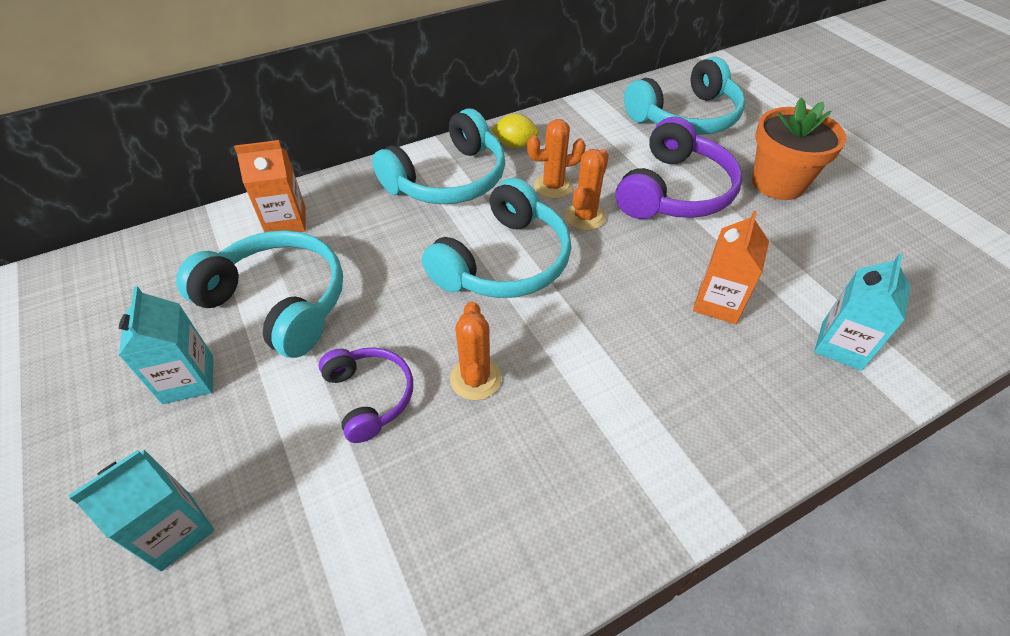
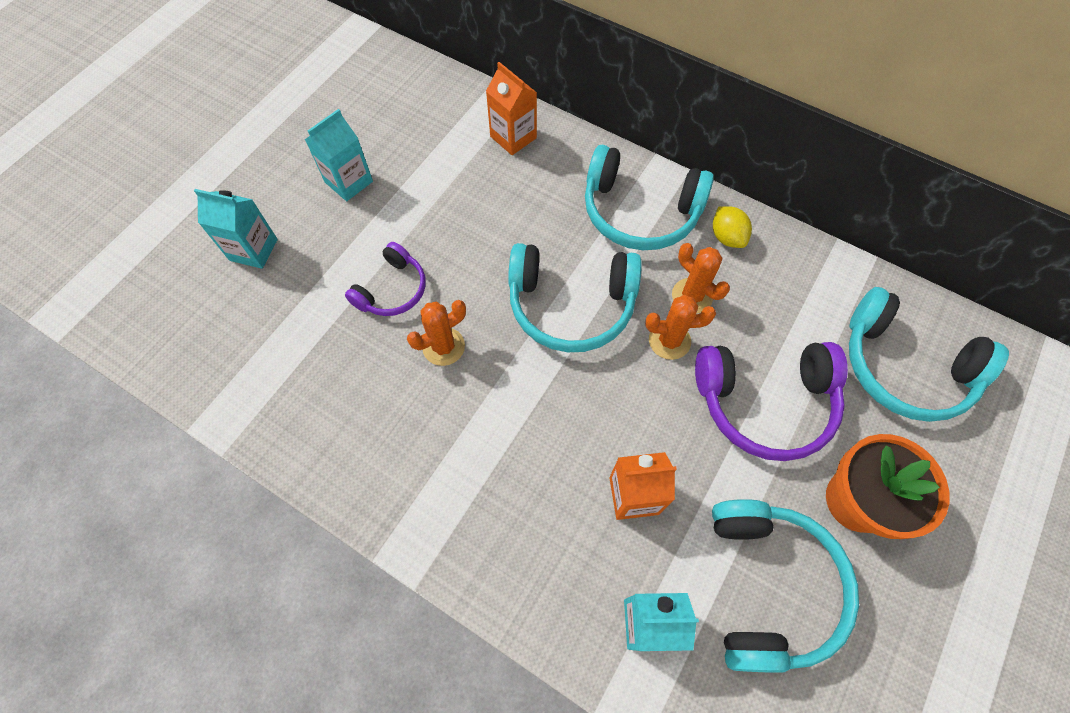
camera: 60 degrees right, 15 degrees up
(279, 302) = (436, 186): turquoise headphones -> turquoise headphones (769, 586)

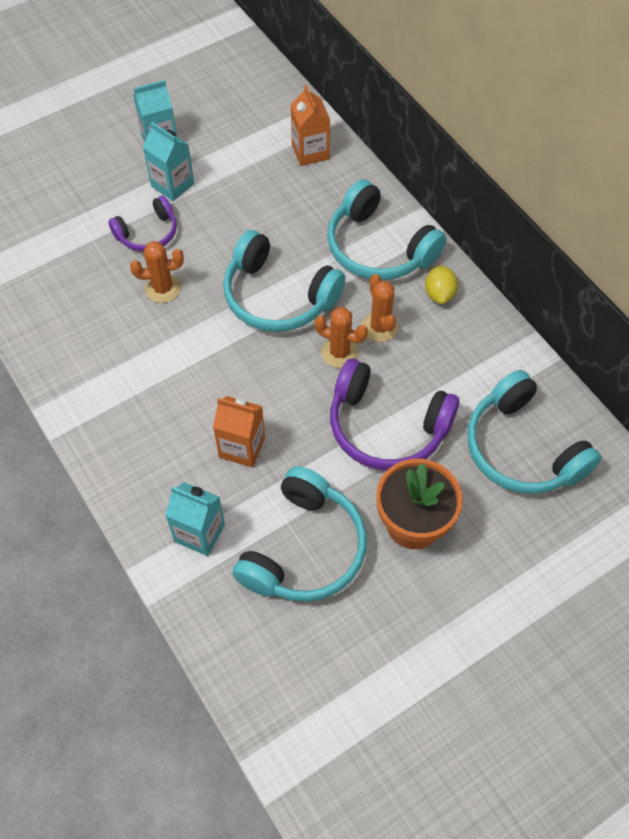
camera: 25 degrees right, 5 degrees down
(253, 250) = (62, 166): turquoise carton -> turquoise carton (172, 185)

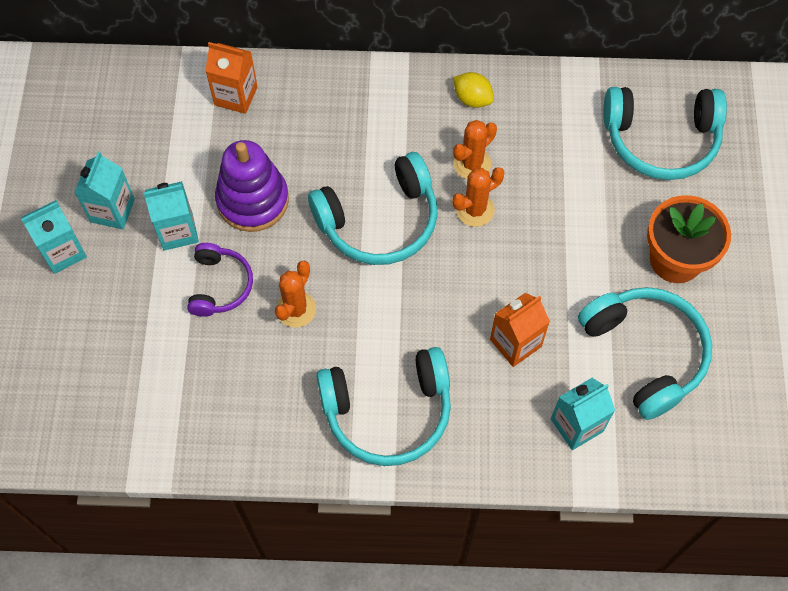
camera: 55 degrees left, 5 degrees up
(107, 135) = (63, 252): none -> turquoise carton
(232, 211) = (253, 200): none -> purple stacking toy
(378, 248) = (388, 112): turquoise headphones -> turquoise headphones (388, 412)
(379, 327) = (472, 164): orange cactus -> orange cactus turned 60 degrees counterclockwise
(386, 427) = (574, 221): purple headphones -> none

